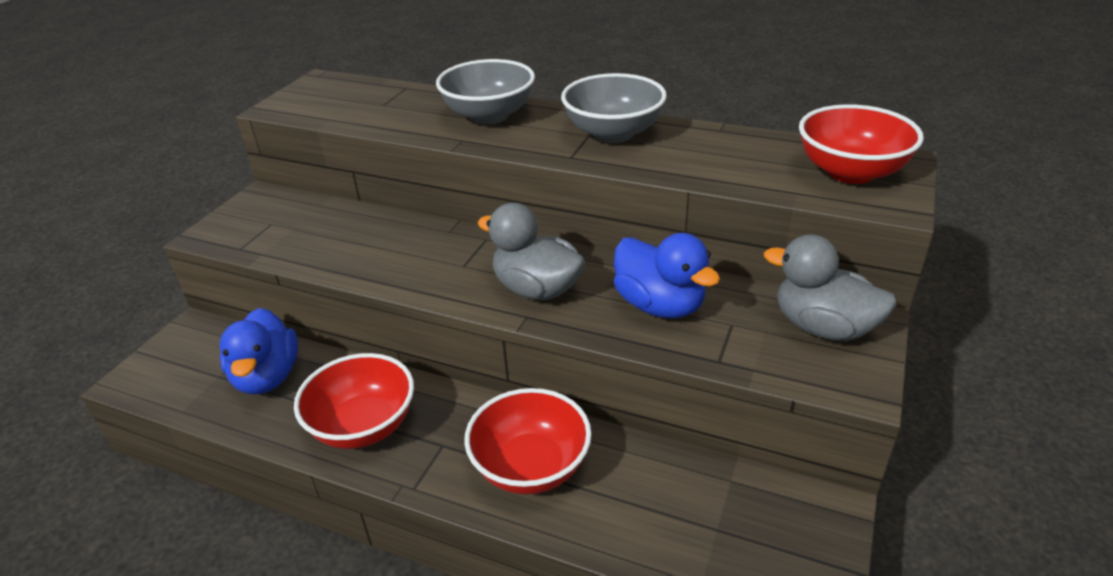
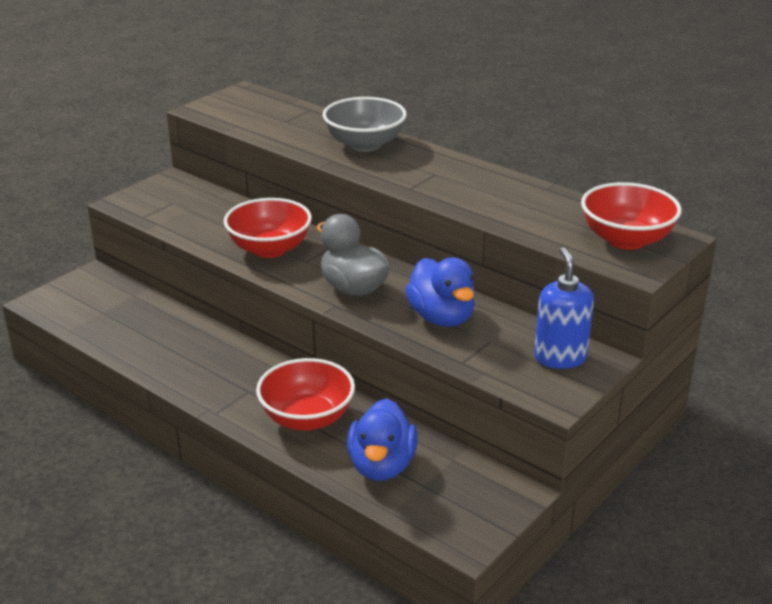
camera: 15 degrees right, 5 degrees down
(267, 377) = (138, 320): blue duck -> blue duck (381, 466)
(363, 426) = (196, 367): red bowl -> red bowl (269, 249)
(613, 133) = (456, 176): grey bowl -> none
(823, 327) = (560, 357): grey duck -> blue soap dispenser

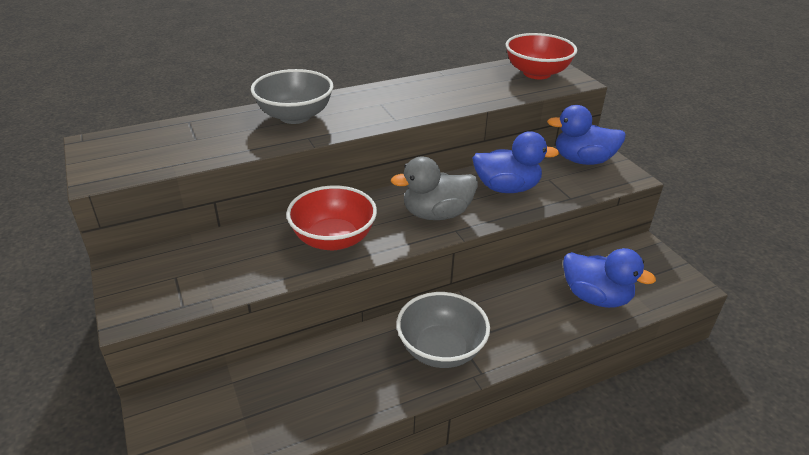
camera: 65 degrees left, 5 degrees up
(232, 382) = (441, 349): none -> grey bowl
(307, 418) = (518, 318): red bowl -> none
(560, 357) = (582, 160): blue soap dispenser -> blue duck

